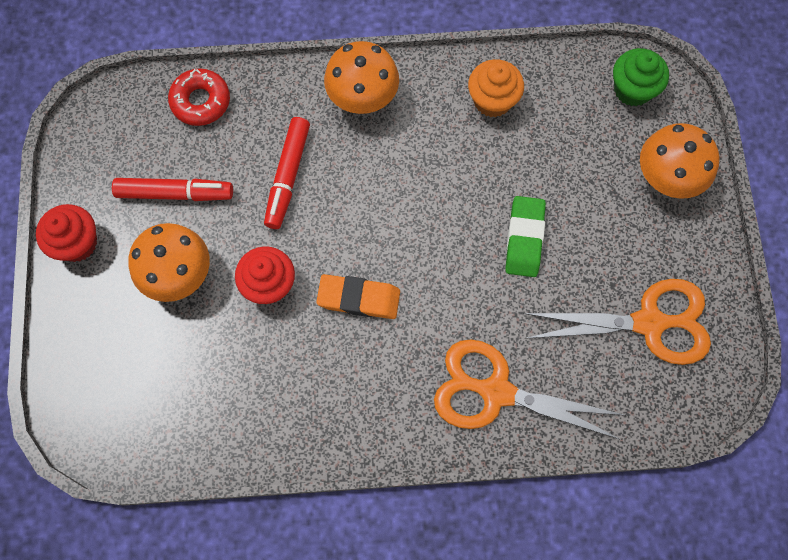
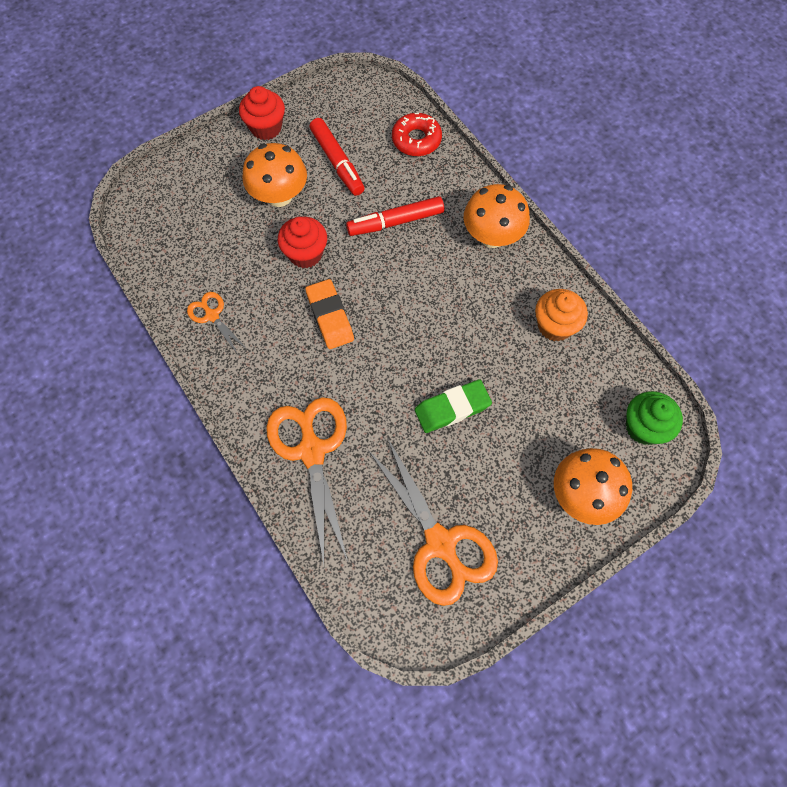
camera: 60 degrees right, 5 degrees down
(285, 417) = (212, 316): none -> orange scissors

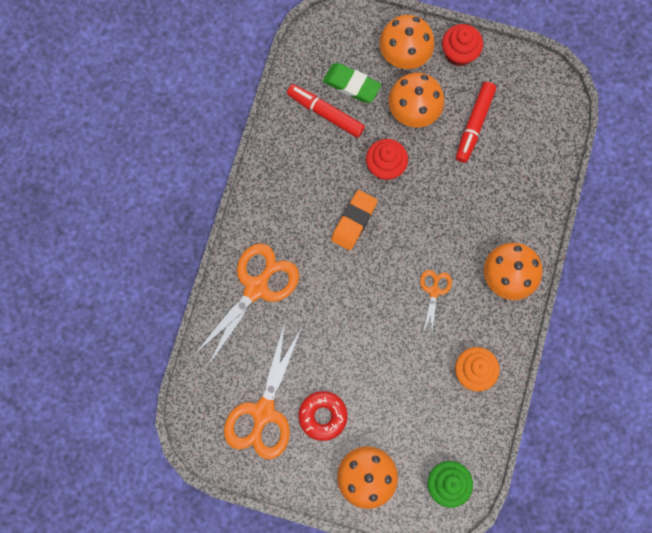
camera: 50 degrees right, 10 degrees up
(212, 316) = (291, 148): orange scissors -> orange scissors (434, 291)
(224, 166) = (404, 54): none -> orange mushroom
(395, 222) = (461, 203): red marker -> red marker (325, 113)
(416, 140) = (541, 162): red donut -> red donut (322, 416)
(452, 408) = (356, 350): green eraser -> green eraser (351, 85)

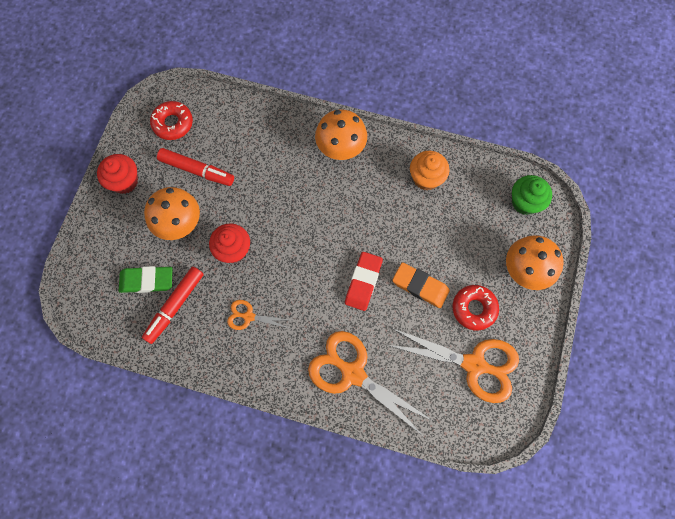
camera: 90 degrees left, 5 degrees down
(351, 85) = (147, 281): green eraser -> green eraser turned 60 degrees clockwise
(351, 299) = (363, 282): none -> red eraser
(354, 221) = (287, 279): orange eraser -> orange eraser (420, 286)
(404, 54) = (120, 230): orange mushroom -> none
(434, 291) = (355, 209): orange scissors -> orange scissors (249, 316)
(529, 96) = (173, 123): none -> red donut

